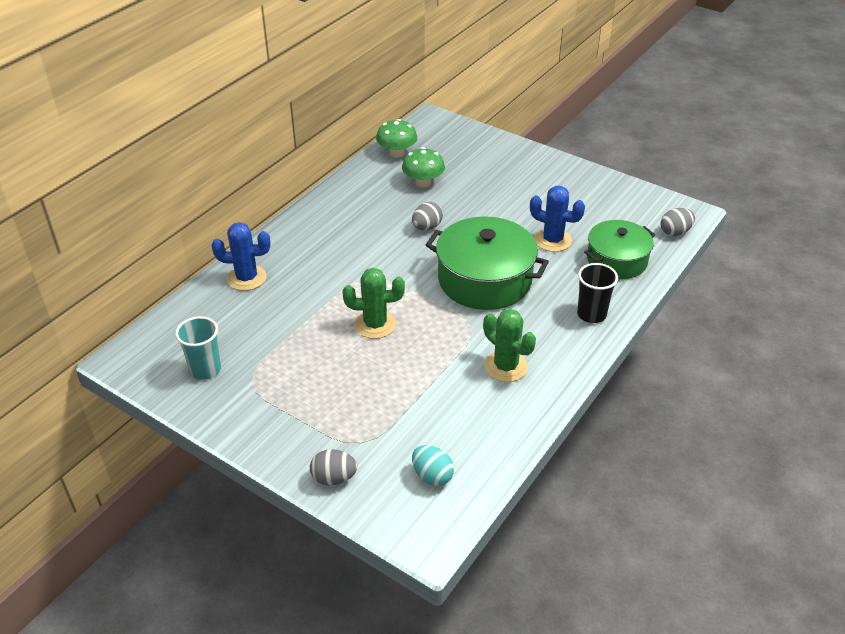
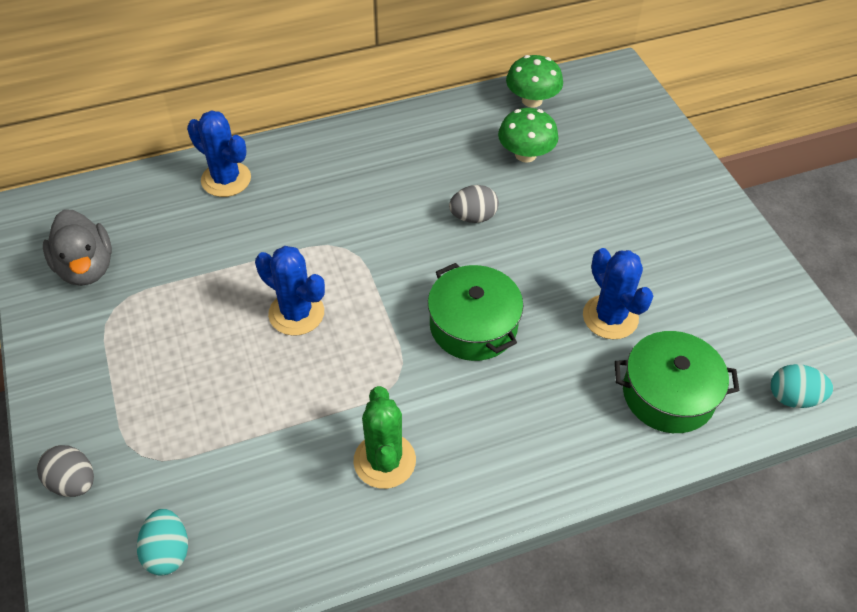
camera: 35 degrees right, 10 degrees up
(205, 369) = (86, 268): turquoise cup -> grey duck
(375, 324) = (296, 313): green cactus -> blue cactus
(484, 279) = (473, 325): green pot -> green pot, size x0.66
(591, 314) = (559, 453): black cup -> none
(675, 232) = (793, 397): grey egg -> turquoise egg

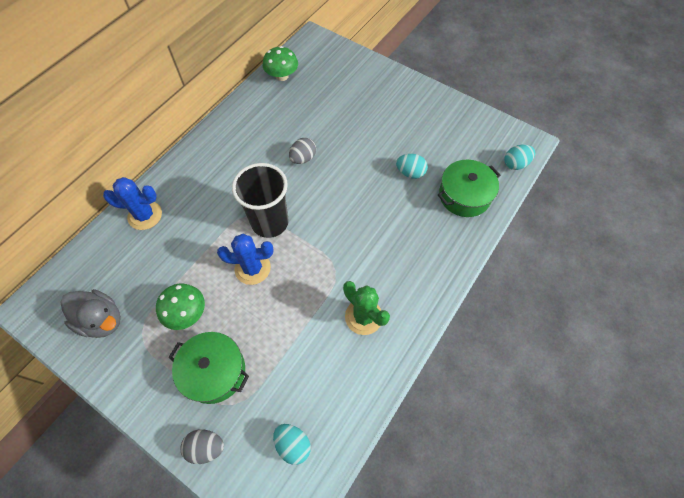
camera: 35 degrees left, 10 degrees up
(364, 271) = (270, 222): none -> black cup
(473, 325) = (350, 217): green pot -> green pot (214, 371)
(525, 154) = (302, 108): green mushroom -> green mushroom (187, 313)
(610, 317) = (410, 173): blue cactus -> turquoise egg

